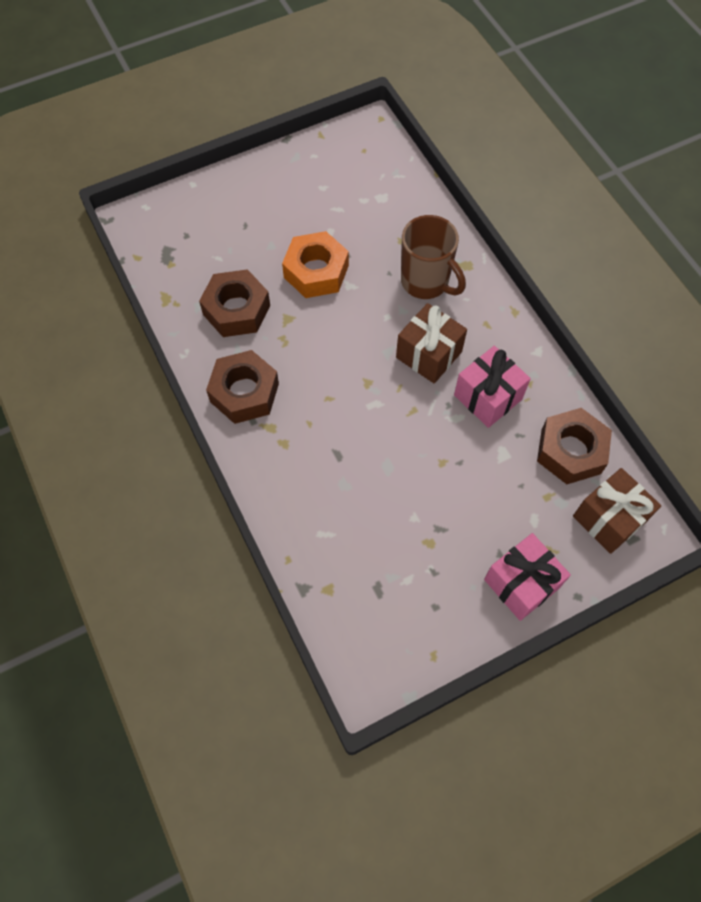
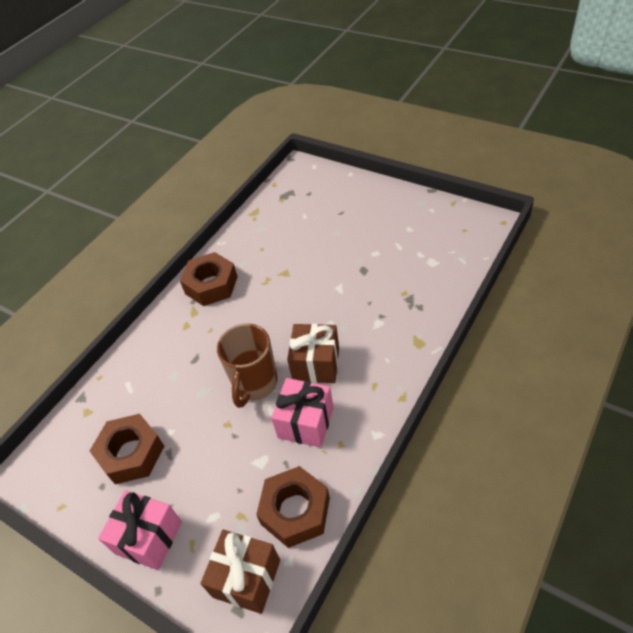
camera: 65 degrees right, 15 degrees down
(236, 310) = (271, 246): brown nut -> brown nut (131, 453)
(316, 271) = (335, 265): orange nut -> none
(426, 282) = (380, 327): brown mug -> brown mug (255, 384)

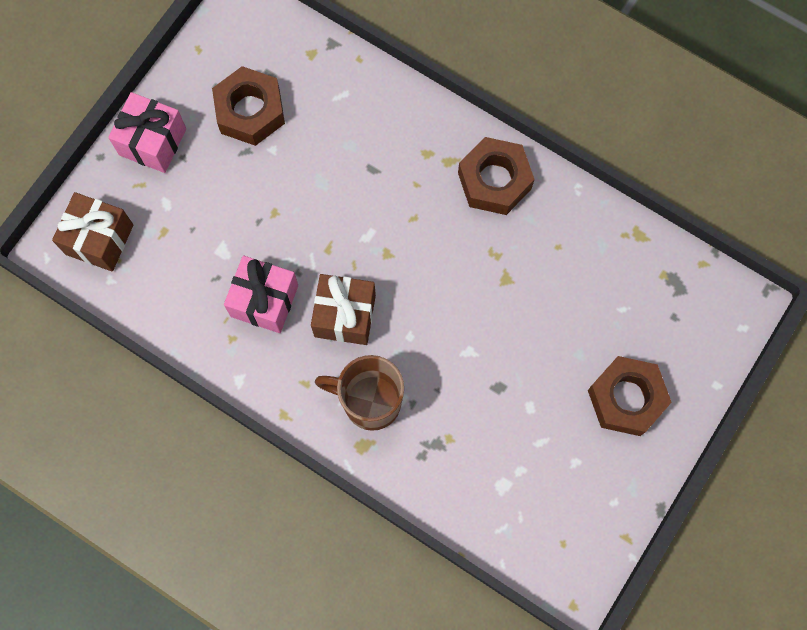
camera: 85 degrees right, 25 degrees up
(255, 384) = (325, 242): brown mug -> brown mug (370, 402)
(295, 511) = (161, 287): brown nut -> brown nut (626, 398)

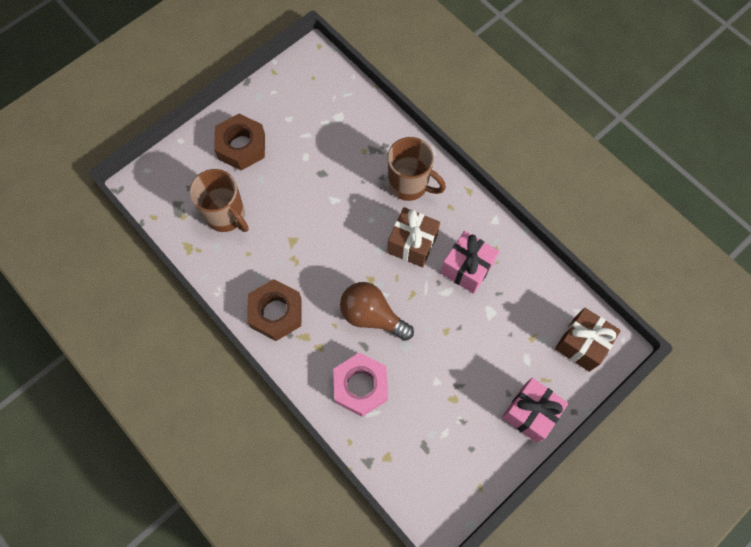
camera: 165 degrees left, 5 degrees down
(250, 111) = (448, 418): brown nut -> none
(363, 121) = (361, 386): none -> pink nut
(372, 207) = (372, 316): none -> brown light bulb
(606, 290) = (226, 216): none -> brown mug

